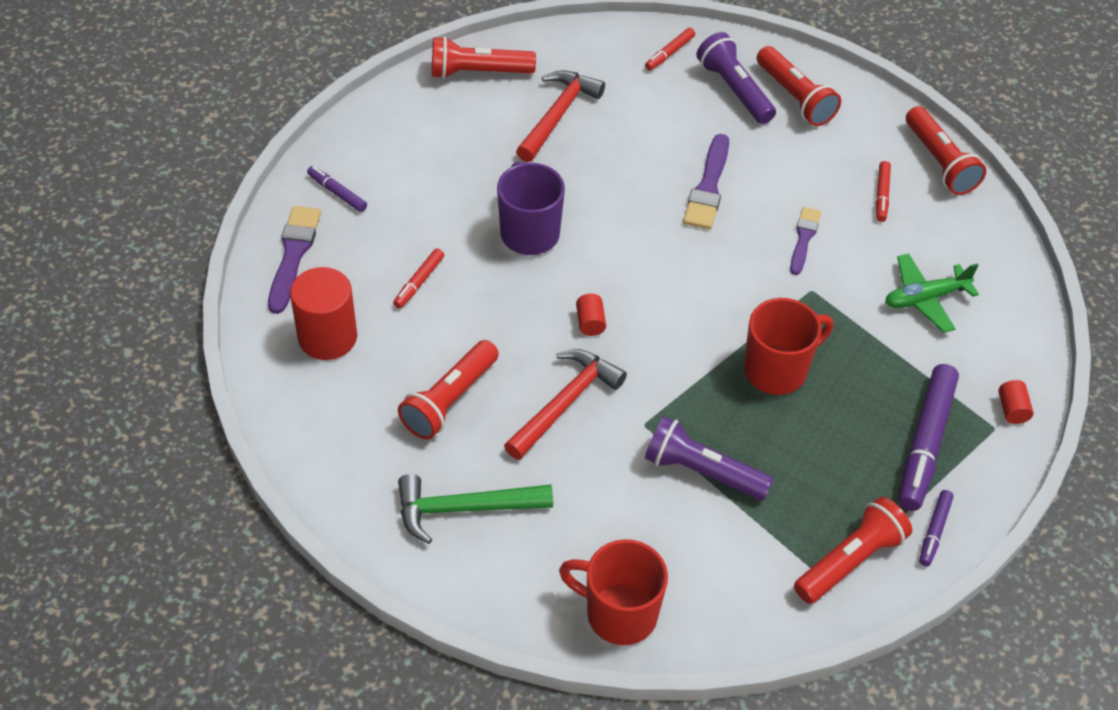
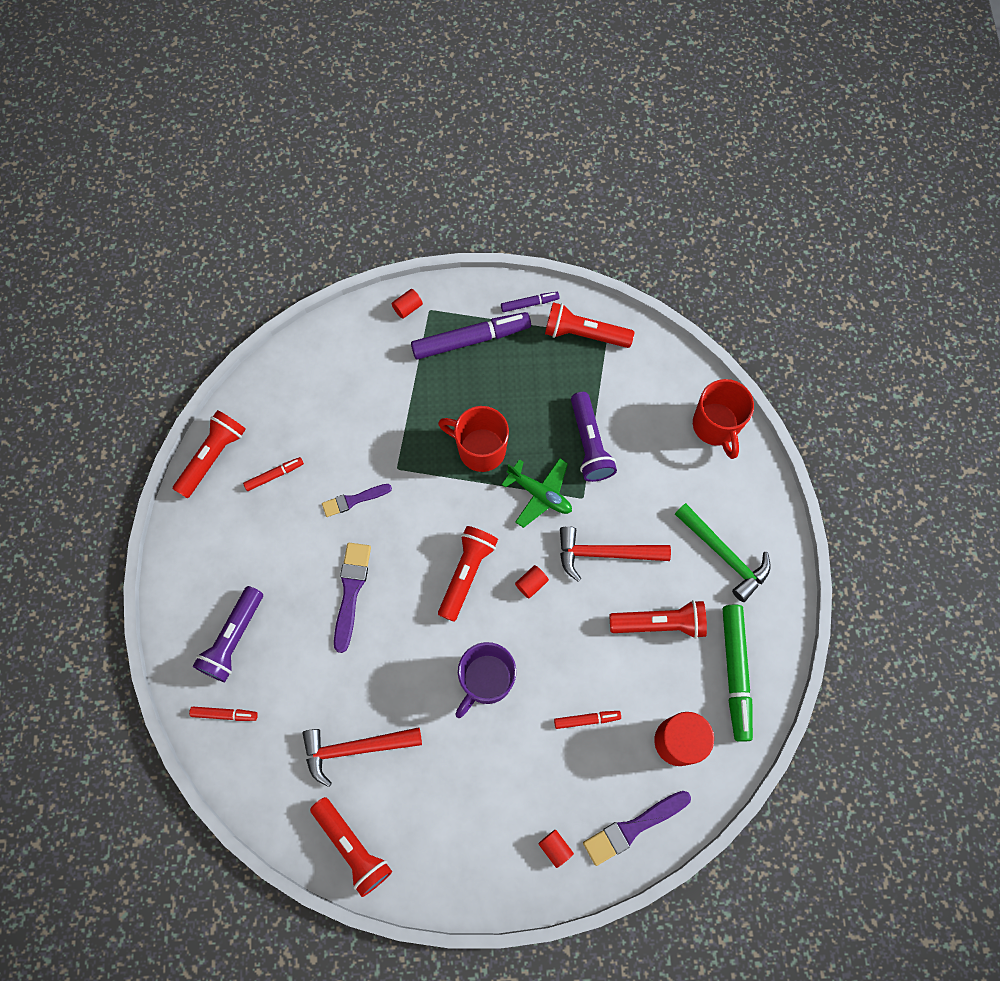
camera: 125 degrees left, 20 degrees up
(337, 193) = (555, 848): purple marker -> red cylinder
(339, 429) = (735, 673): none -> green marker
(708, 187) = (351, 591): purple brush -> purple brush turned 60 degrees counterclockwise
(795, 97) = (211, 591): red flashlight -> red flashlight (466, 573)
(925, 298) = (352, 399): green plane -> green plane (539, 494)

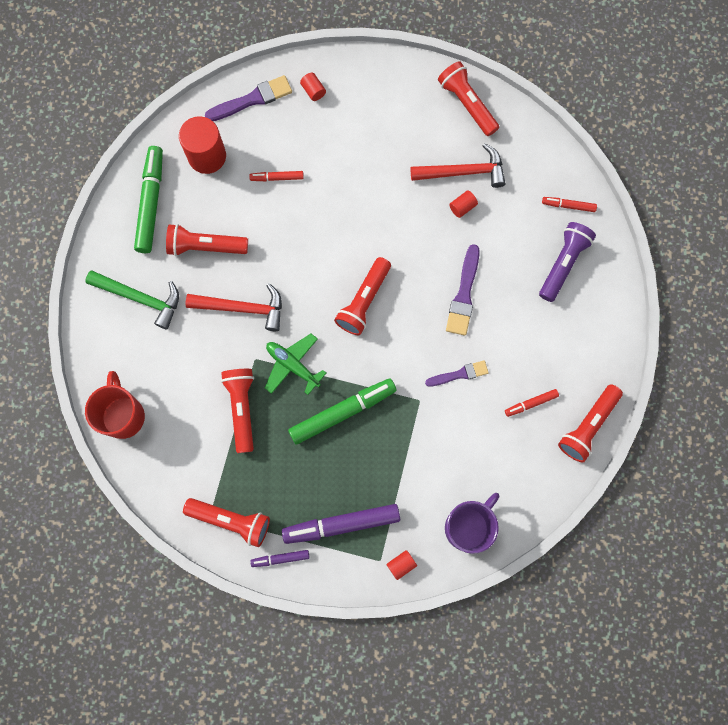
camera: 175 degrees left, 5 degrees up
(480, 449) = (342, 412): red mug -> green marker
(486, 680) = (355, 214): purple mug -> purple mug (468, 527)
(531, 584) = (309, 288): red cylinder -> red cylinder (462, 207)
(589, 444) = (242, 408): purple flashlight -> red flashlight
(724, 555) = (140, 298): green hammer -> green hammer turned 150 degrees clockwise

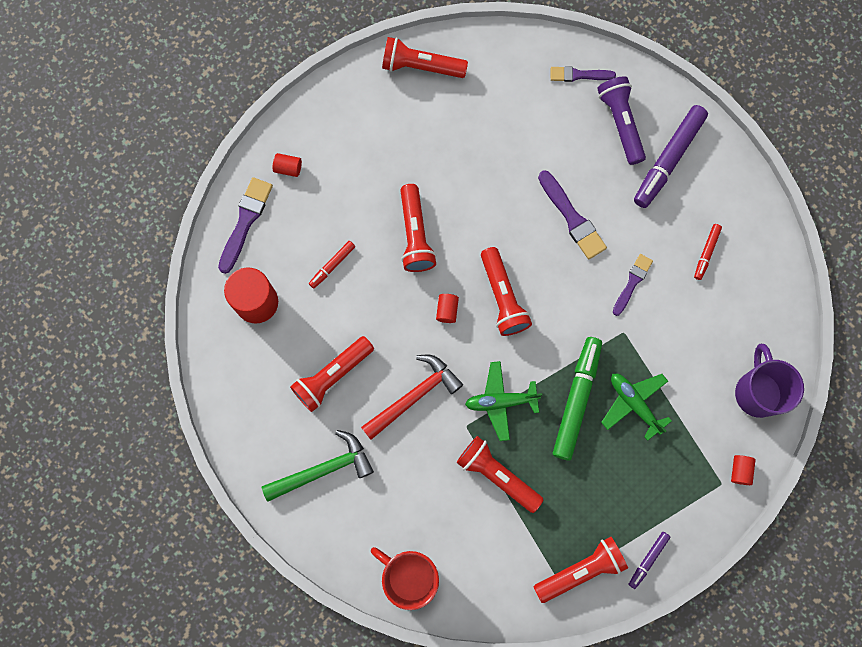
camera: 45 degrees left, 0 degrees up
(151, 203) = (250, 384): green marker -> none
(341, 524) = (665, 486): purple marker -> purple marker (668, 160)
(377, 452) = (634, 404): none -> green plane
(462, 207) = (501, 151): red cylinder -> red cylinder (447, 310)
(463, 172) = (473, 123): red hammer -> none
(568, 206) = (578, 75): red marker -> purple brush
(587, 426) = (763, 229): red flashlight -> red flashlight (415, 235)

